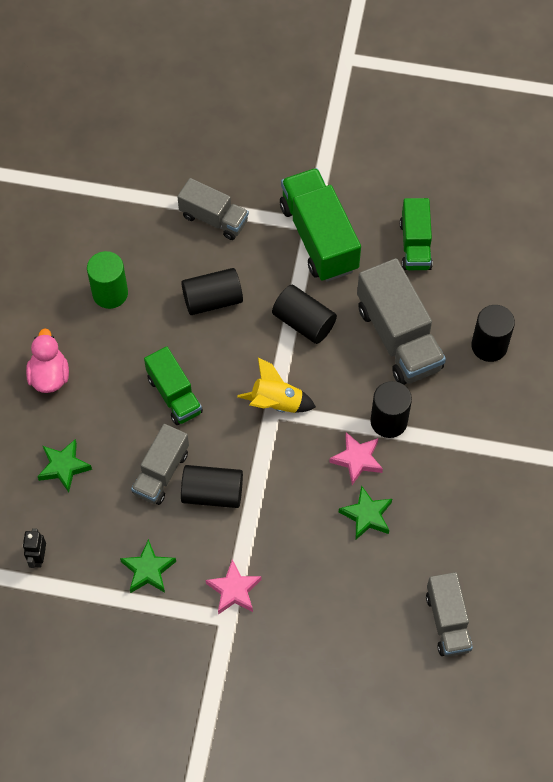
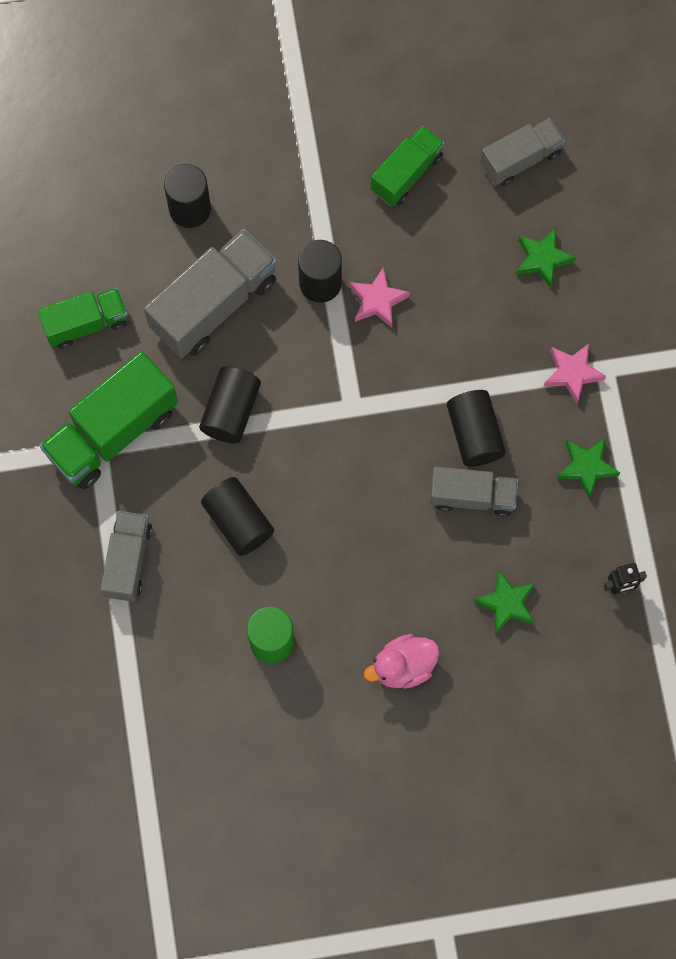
camera: 110 degrees left, 10 degrees up
(174, 395) = (374, 518): green truck -> green truck (406, 174)
(276, 403) = (342, 406): yellow rocket -> none
(367, 515) = (437, 271): green star -> green star (542, 259)

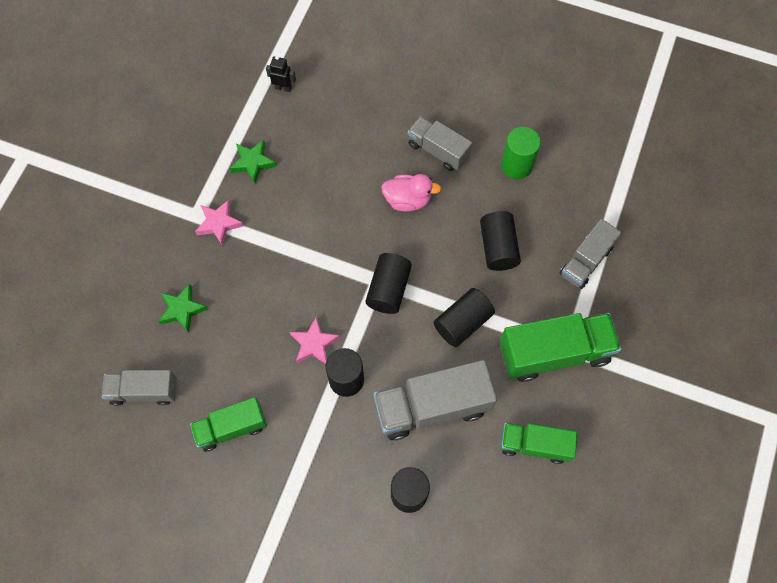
camera: 150 degrees left, 5 degrees down
(403, 666) = (442, 111): pink duck -> pink duck (407, 200)
(472, 496) = (336, 183): grey truck -> grey truck (438, 150)
(474, 434) = (309, 220): black cylinder -> black cylinder (388, 289)
(506, 603) = (357, 113): green star -> none

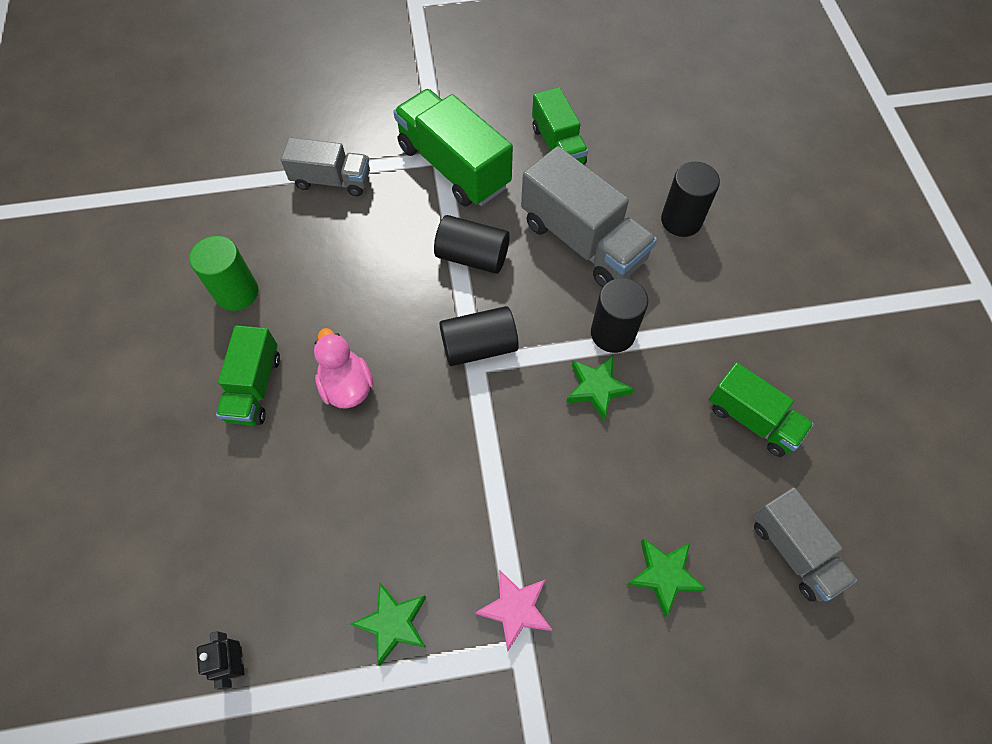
camera: 120 degrees left, 5 degrees down
(314, 344) = (596, 388): pink star -> green star
(438, 150) = (254, 387): grey truck -> green truck
(498, 247) = (360, 264): black cylinder -> none

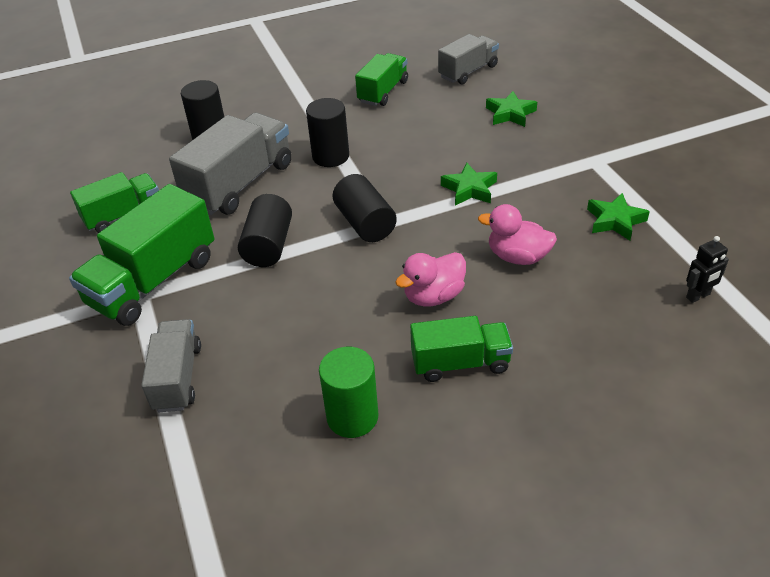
camera: 100 degrees left, 20 degrees down
(372, 485) = (517, 257): none -> pink duck
(515, 609) = (569, 168): pink star -> none
(596, 388) = (383, 157): green star -> green star (469, 189)

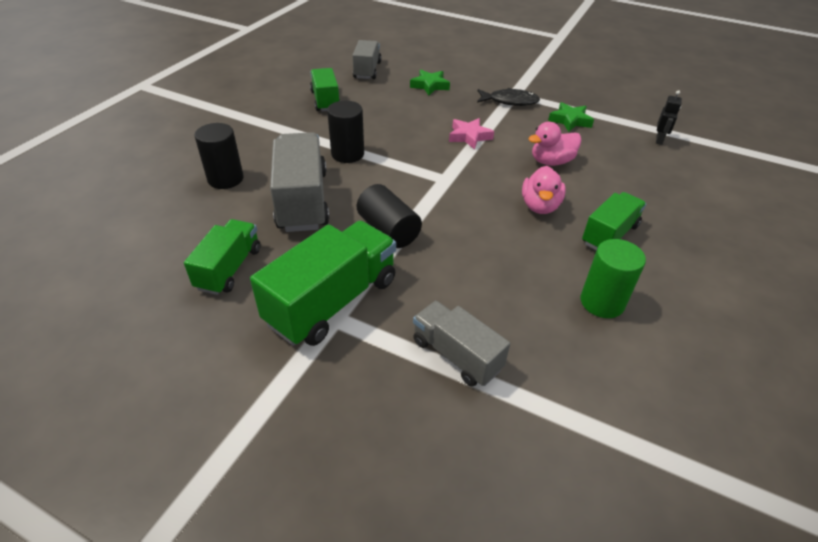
camera: 45 degrees left, 0 degrees up
(153, 281) = (332, 301): green truck -> green truck turned 135 degrees counterclockwise
(365, 223) = (435, 185): black cylinder -> none
(469, 189) = (469, 137): green star -> pink star
(576, 167) = (510, 101): none -> black fish

